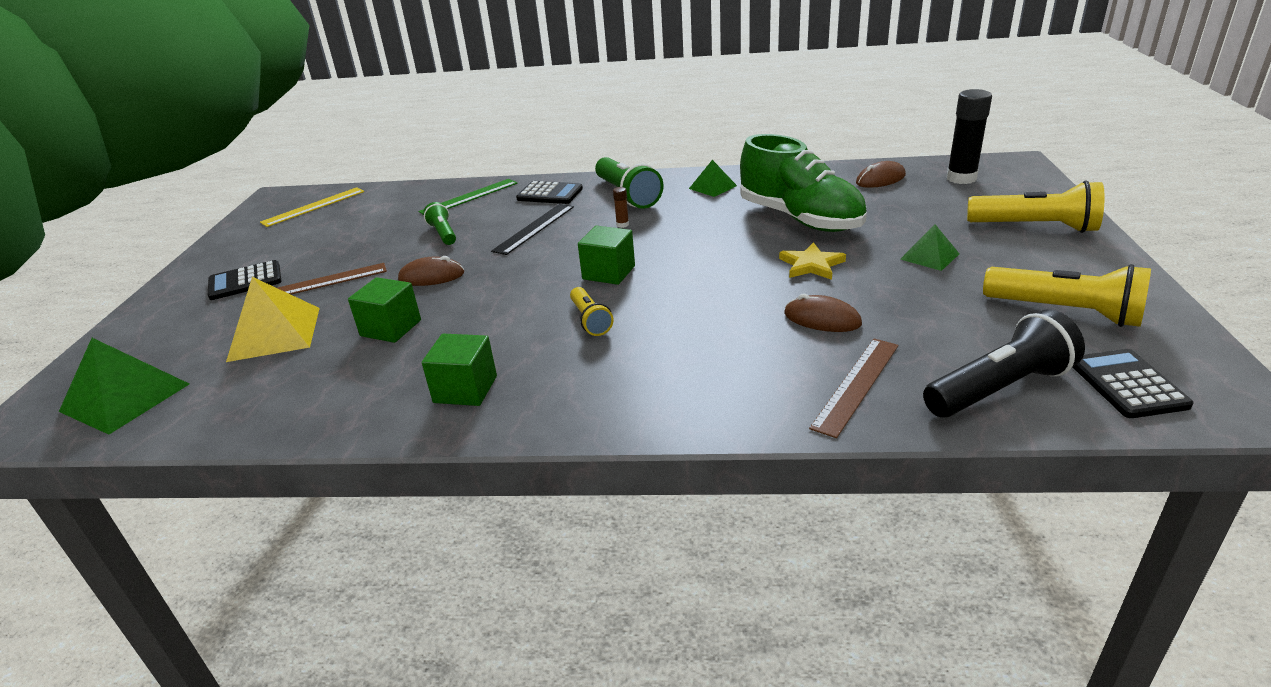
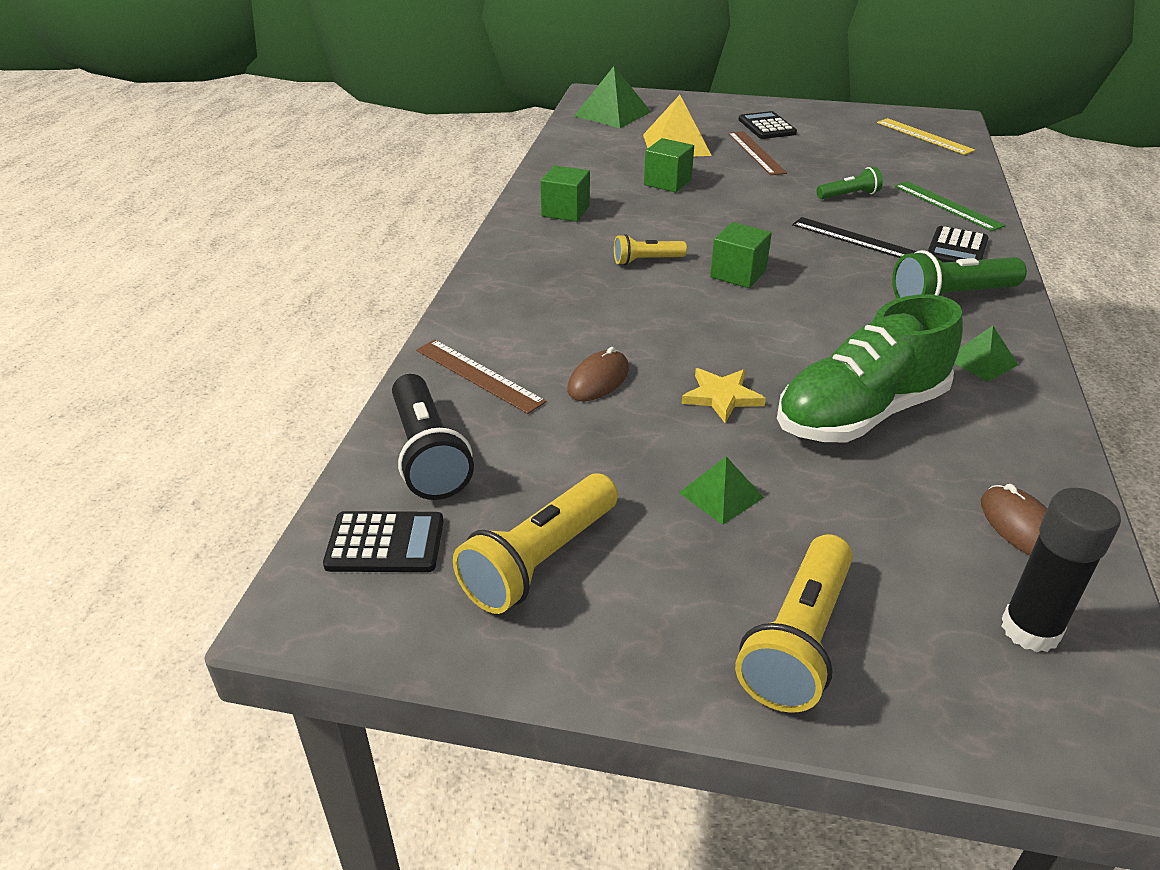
camera: 95 degrees right, 5 degrees up
(431, 276) = (754, 193): brown mouse -> none
(622, 224) = (858, 288): brown glue stick -> none

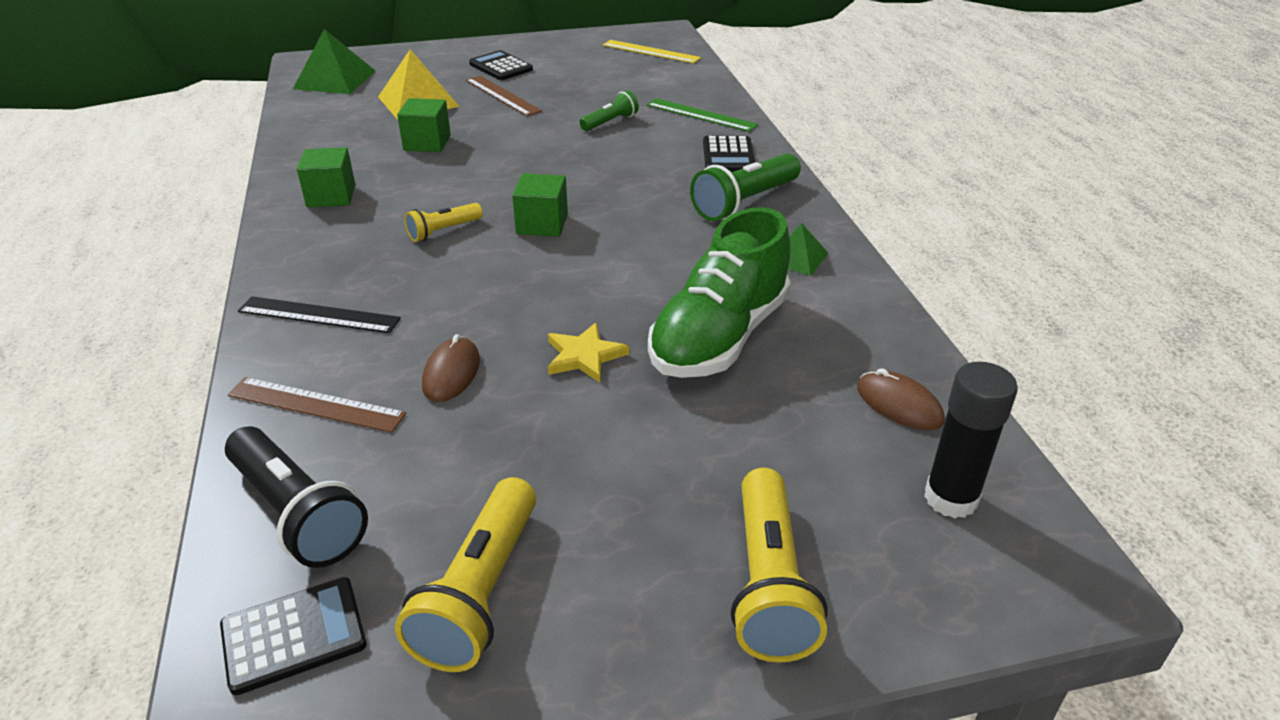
camera: 25 degrees left, 0 degrees up
(721, 495) = (630, 458): green pyramid -> none
(855, 239) = (636, 164): black ruler -> black ruler (319, 315)

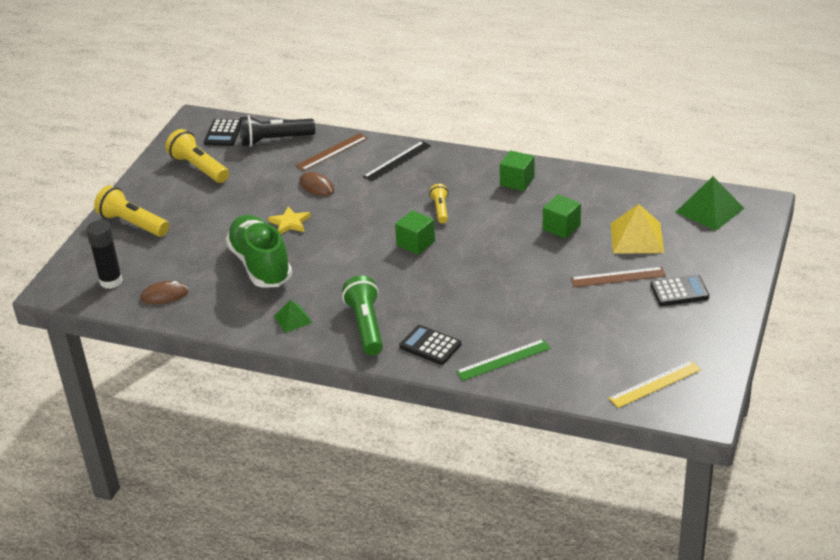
camera: 125 degrees right, 0 degrees up
(610, 122) = (528, 312): green flashlight -> none

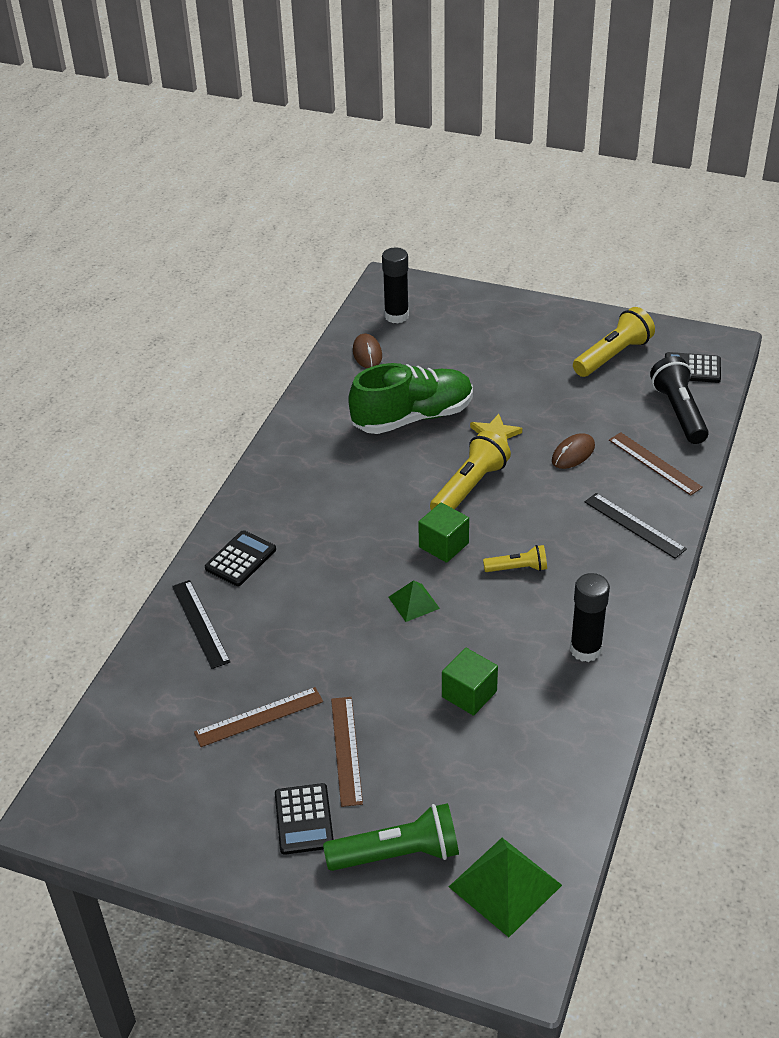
camera: 90 degrees right, 5 degrees up
(133, 223) = (500, 319): yellow flashlight -> yellow flashlight (470, 487)
(293, 319) = (310, 448): green pyramid -> green pyramid (413, 602)
(366, 326) = (287, 505): green flashlight -> green flashlight (398, 854)
(503, 360) = (200, 623): green ruler -> black ruler
(517, 181) = (585, 649): green cube -> black glue stick
(594, 319) = (259, 717): none -> brown ruler
(636, 237) = (437, 781): yellow pyramid -> none
(655, 384) = (118, 770): yellow ruler -> none

